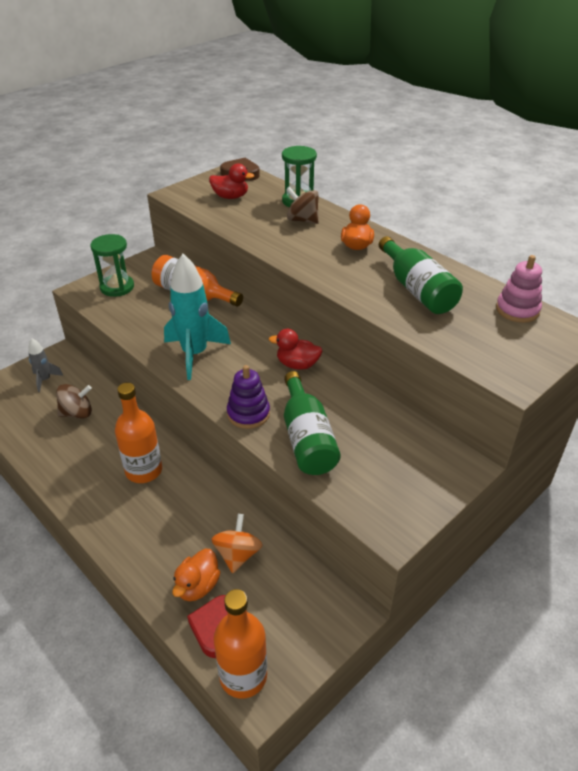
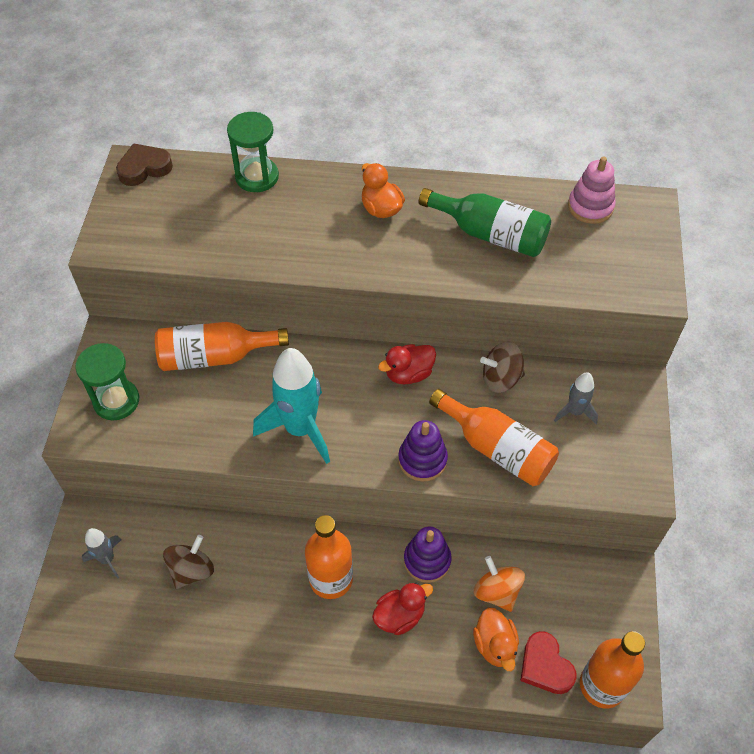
camera: 40 degrees left, 15 degrees up
(213, 502) = (427, 560): none -> purple stacking toy
(230, 197) = (175, 213): red duck -> red duck (400, 616)
(302, 220) = (291, 203): brown spinning top -> brown spinning top (501, 378)
(307, 438) = (497, 448): green bottle -> orange bottle
(392, 452) = (575, 412): none -> grey rocket

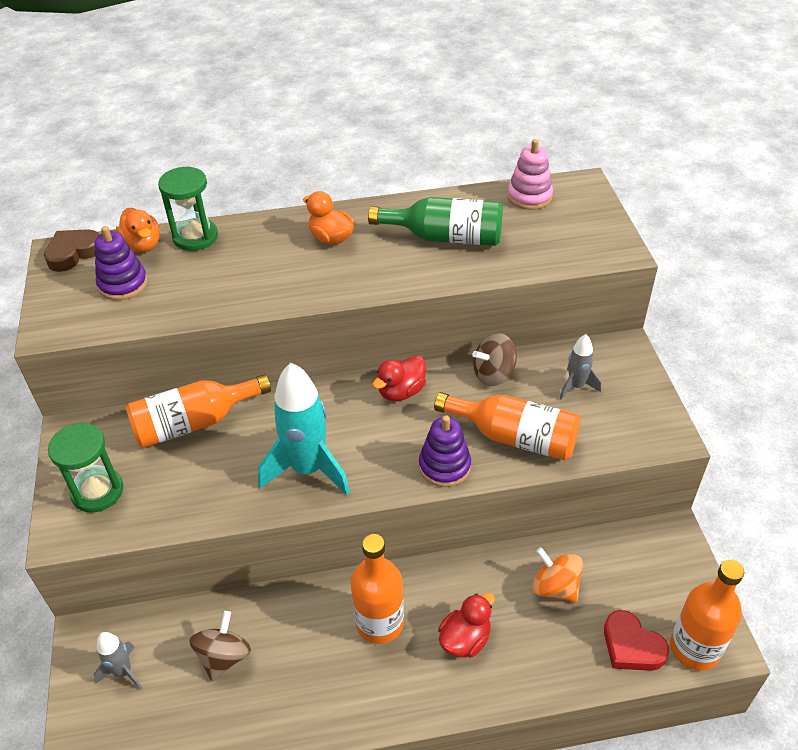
camera: 15 degrees left, 10 degrees down
(427, 560) = (473, 576): purple stacking toy -> purple stacking toy (123, 284)
(495, 645) = (573, 640): orange duck -> orange duck (143, 245)

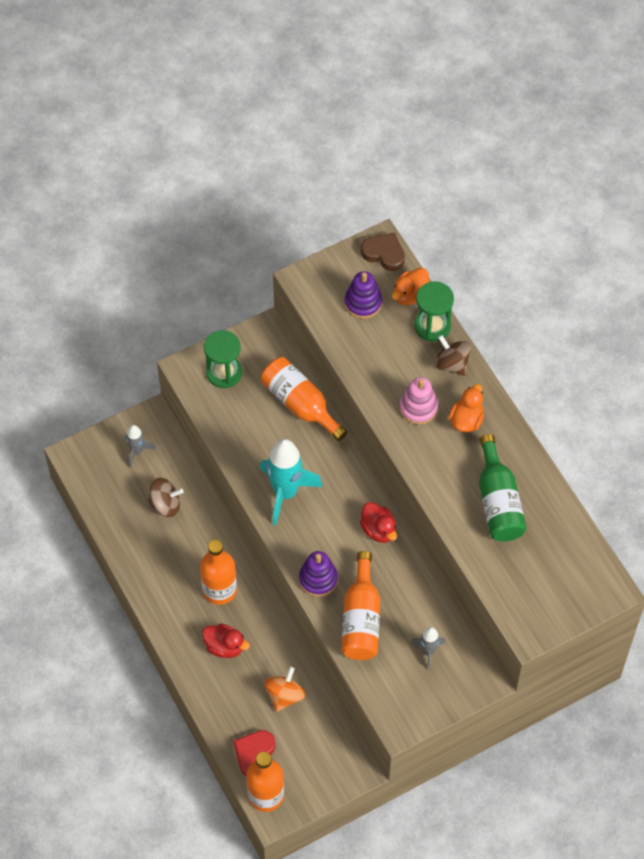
camera: 70 degrees right, 15 degrees up
(401, 391) = (378, 530): red duck -> red duck turned 150 degrees counterclockwise
(493, 374) = (420, 589): brown spinning top -> brown spinning top (451, 364)
(529, 196) = (577, 551): pink stacking toy -> pink stacking toy (418, 408)

